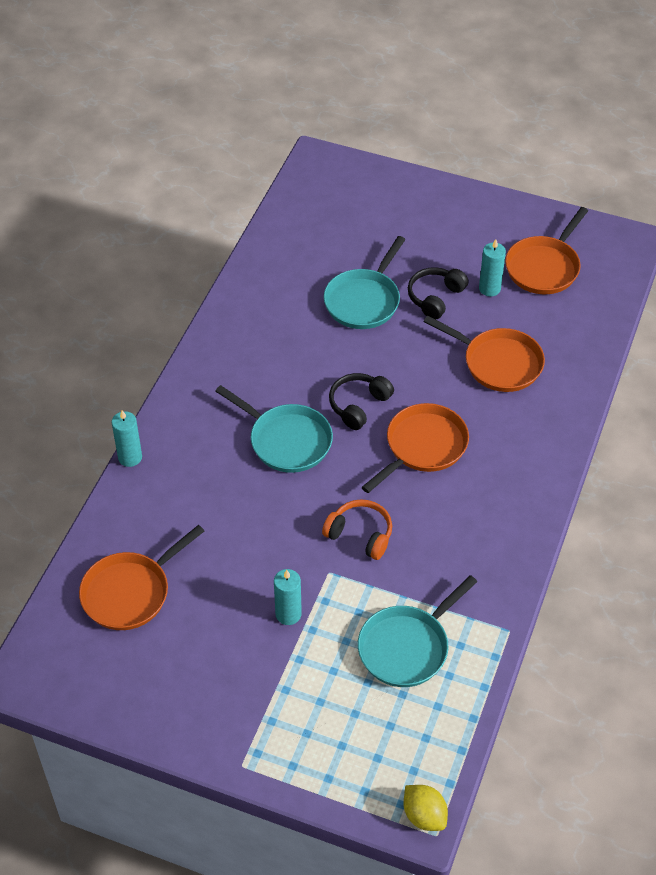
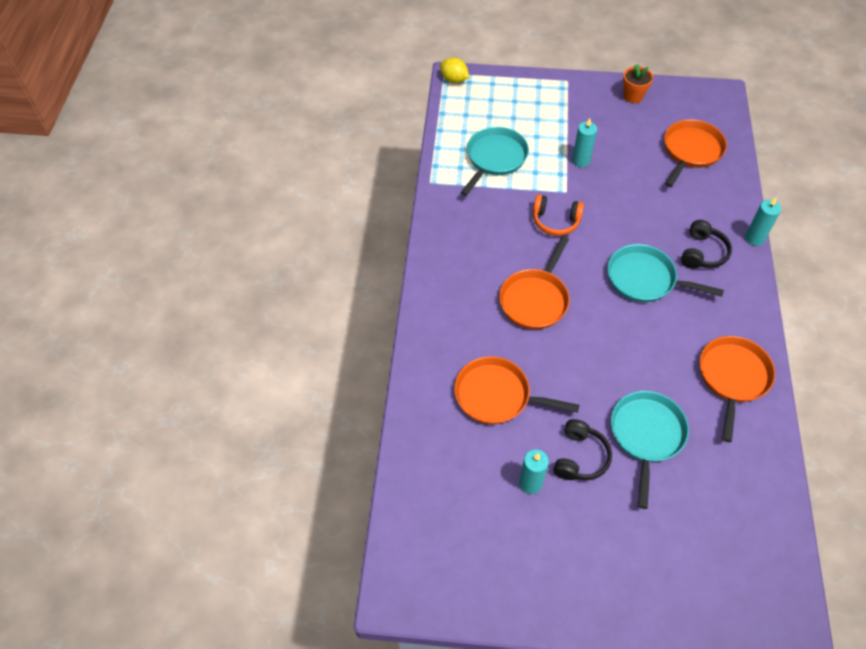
camera: 165 degrees right, 5 degrees up
(157, 707) = (633, 96): none -> orange flower pot
(358, 405) = (602, 323): black headphones -> black headphones (702, 253)
(544, 267) = (482, 528): orange pan -> orange pan (733, 378)

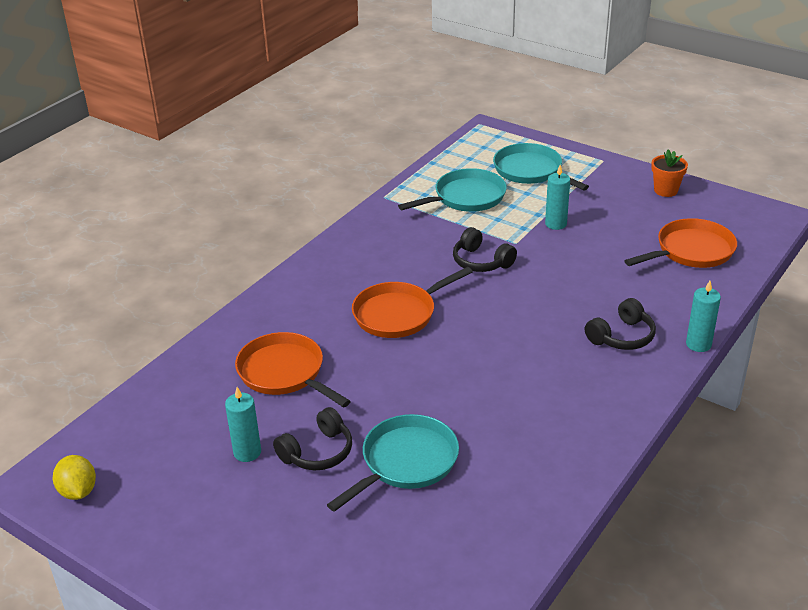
camera: 30 degrees right, 20 degrees down
(454, 79) = (484, 130): yellow lemon -> yellow lemon (78, 491)
(555, 221) = (481, 262): orange headphones -> black headphones
(645, 279) = (533, 336): turquoise pan -> turquoise pan (531, 171)
(733, 378) = (553, 452): orange pan -> none

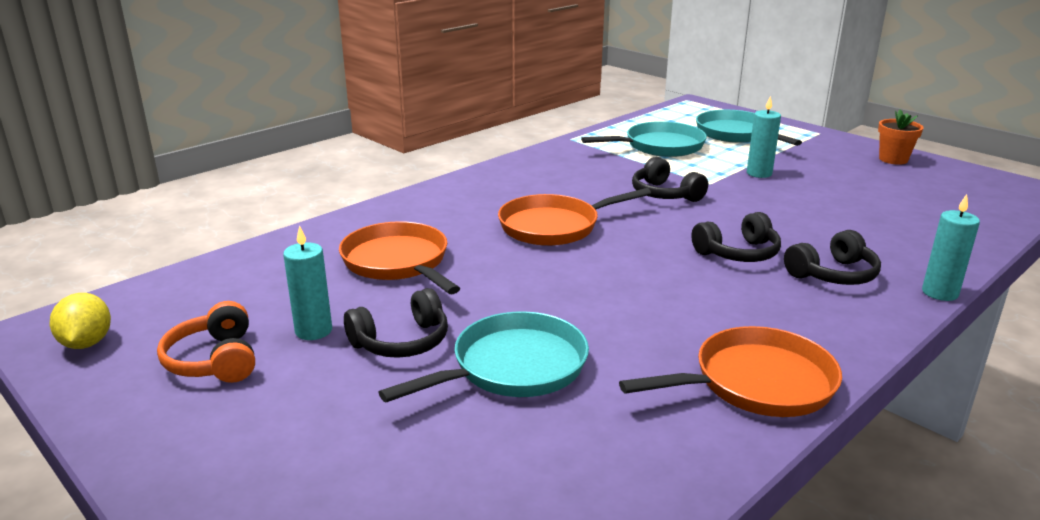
camera: 10 degrees right, 10 degrees down
(186, 491) = (214, 360): none -> orange headphones
(549, 324) = (738, 253): none -> black headphones
(691, 251) = (926, 209): orange pan -> orange pan (756, 383)

